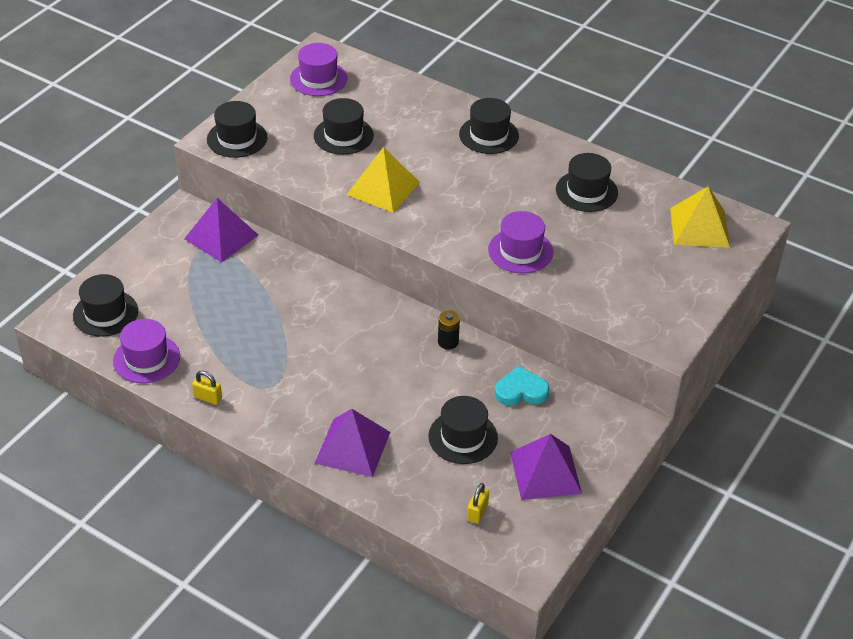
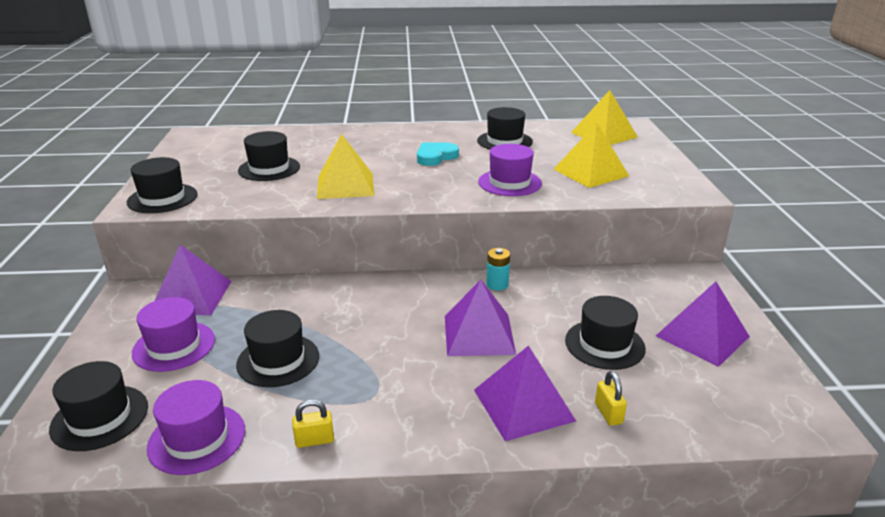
camera: 35 degrees left, 15 degrees down
(318, 79) = (206, 147): purple hat -> purple hat (174, 346)
(383, 379) = (478, 334): none -> purple pyramid
(448, 342) = (497, 284): black battery -> turquoise battery
(477, 512) = (703, 397): yellow padlock -> yellow padlock (608, 413)
(488, 135) = (391, 137): black hat -> black hat (278, 360)
(521, 391) = (598, 290): turquoise heart -> turquoise heart (435, 157)
(609, 273) = (590, 172): none -> yellow pyramid

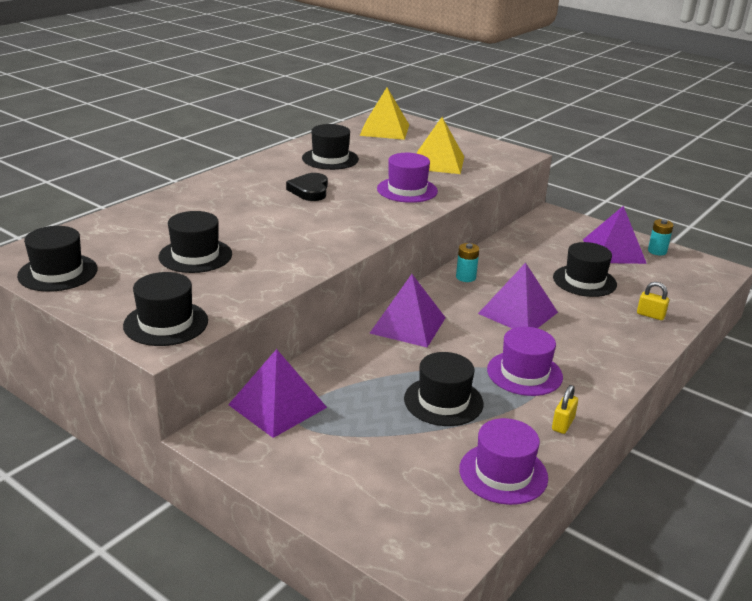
camera: 50 degrees left, 0 degrees up
(100, 417) = (416, 513): black hat -> black hat (58, 272)
(174, 346) = (352, 442): purple hat -> purple hat (524, 373)
(345, 185) = (298, 241): yellow pyramid -> none
(435, 157) = (310, 190): turquoise heart -> black heart
(523, 405) = (612, 335): purple pyramid -> purple pyramid (408, 325)
(761, 362) = (657, 251): none -> turquoise battery

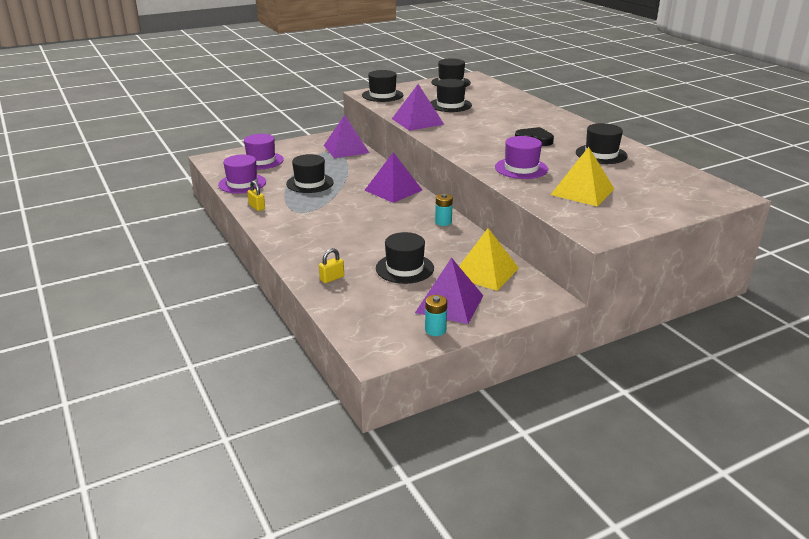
camera: 115 degrees right, 0 degrees up
(384, 130) = (682, 186): yellow pyramid -> yellow pyramid (485, 272)
(518, 313) = (379, 227): purple pyramid -> purple pyramid (417, 121)
(524, 373) = (311, 210): purple hat -> purple hat (261, 161)

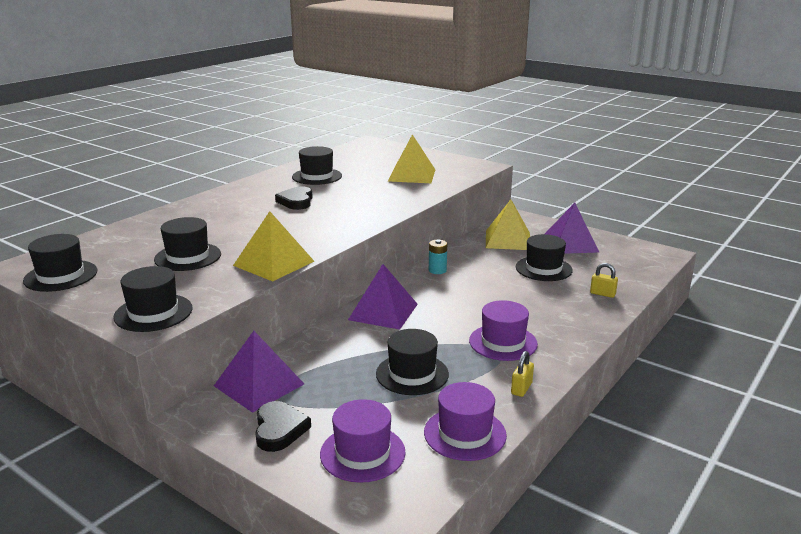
camera: 115 degrees left, 5 degrees down
(302, 148) = (279, 429): none -> black heart
(417, 121) = (274, 263): purple pyramid -> yellow pyramid
(435, 330) = (608, 242): turquoise battery -> none
(521, 168) = (383, 197): purple hat -> purple hat (503, 342)

